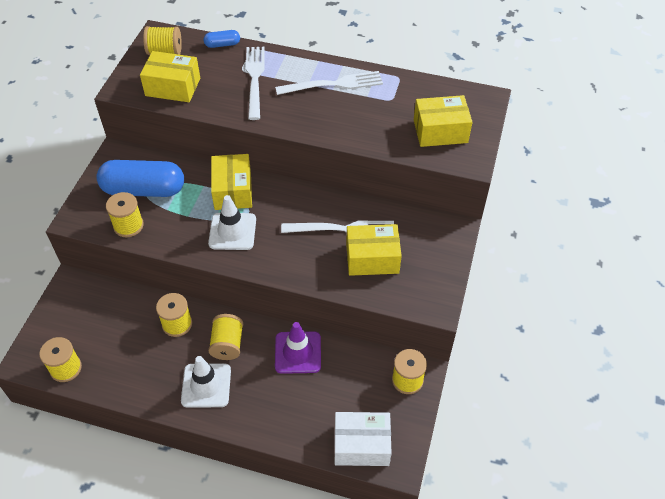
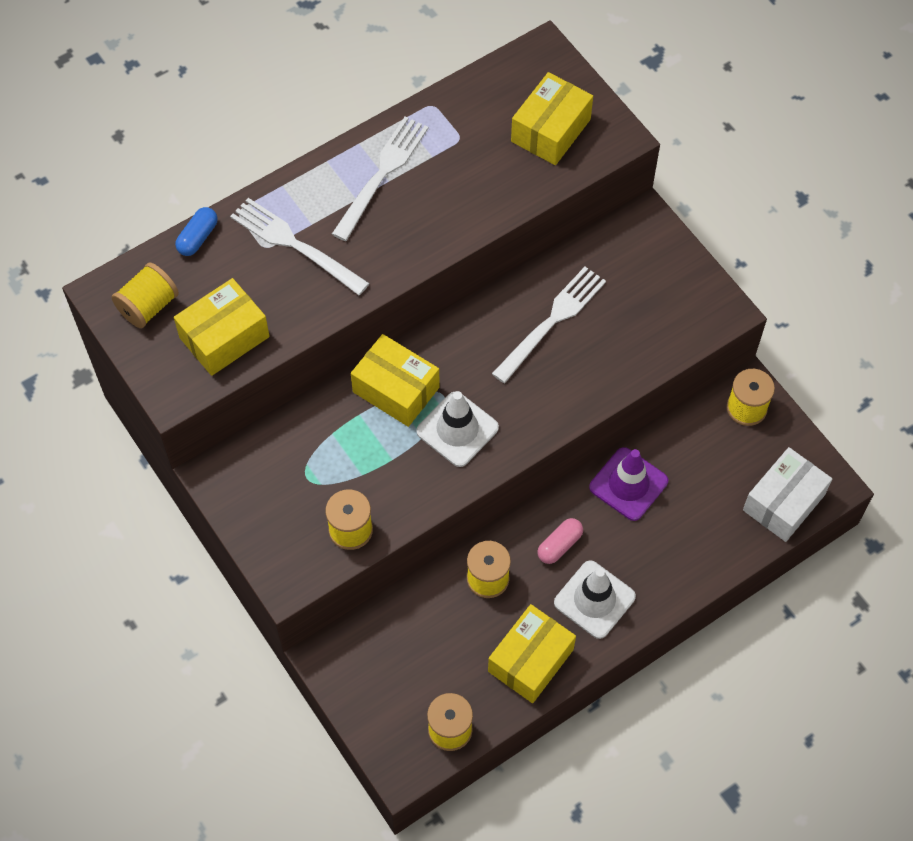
camera: 50 degrees left, 10 degrees up
(144, 190) = (307, 480): blue capsule -> none
(227, 344) = (559, 545): yellow spool -> pink capsule
(372, 258) = (615, 323): yellow box -> yellow box (530, 660)

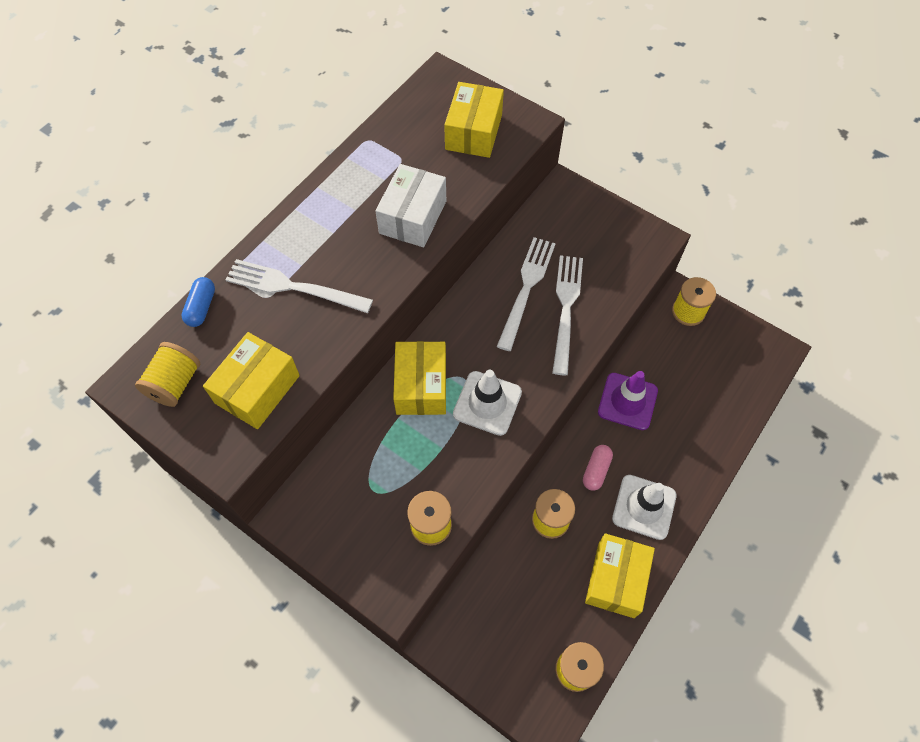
camera: 20 degrees left, 0 degrees up
(382, 174) = (347, 205): white fork -> white fork (566, 308)
(396, 389) = (421, 386): yellow box -> yellow box turned 75 degrees clockwise
(783, 502) = (750, 375): white box -> white box (413, 217)

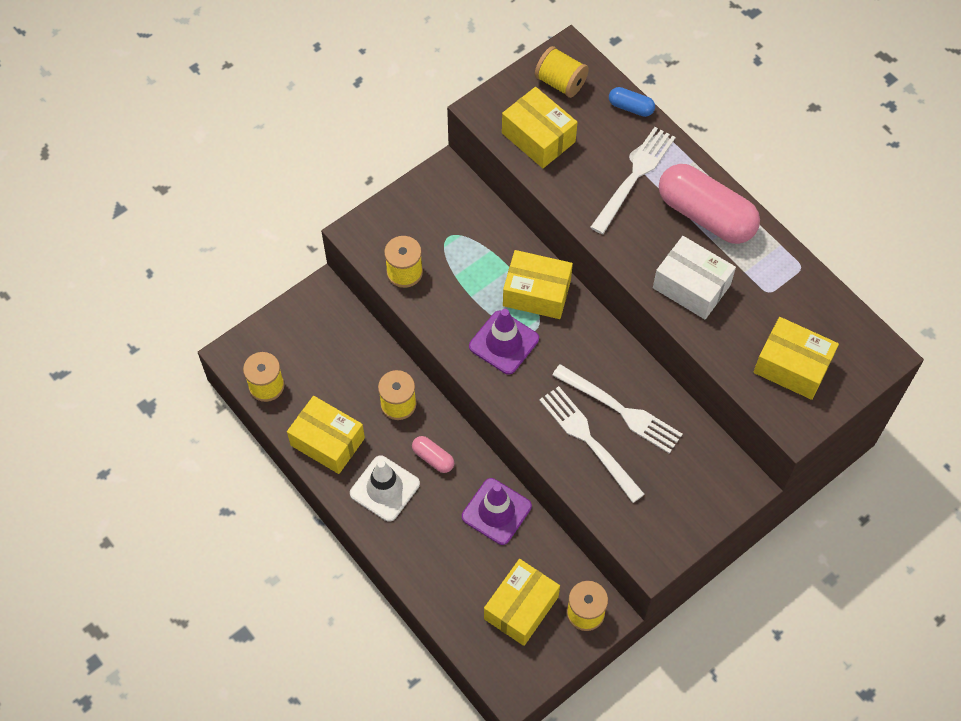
camera: 105 degrees right, 0 degrees up
(327, 219) = (705, 215): none -> pink capsule
(487, 403) = (504, 342): white traffic cone -> purple traffic cone
(566, 308) = (588, 440): white fork -> white fork turned 150 degrees counterclockwise
(706, 360) = (521, 607): none -> yellow box

